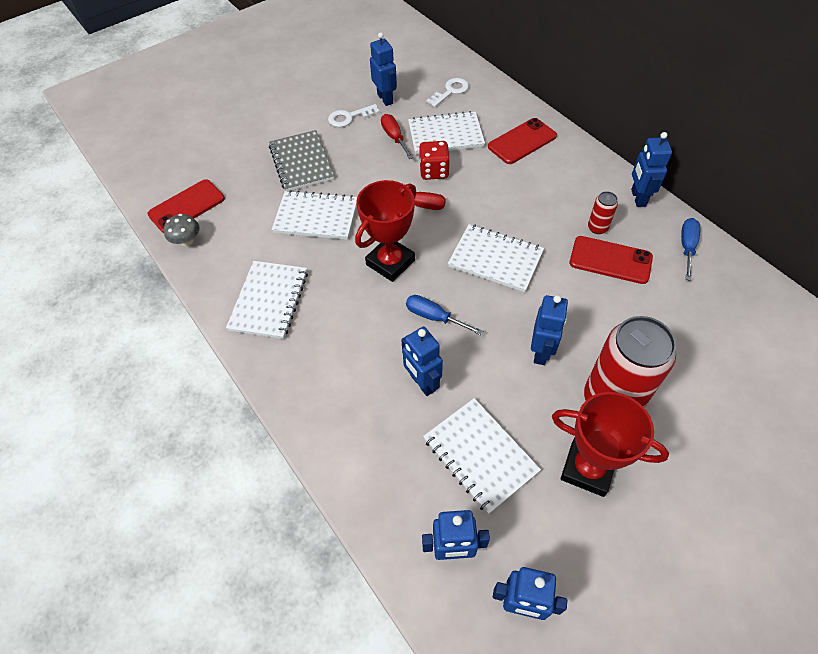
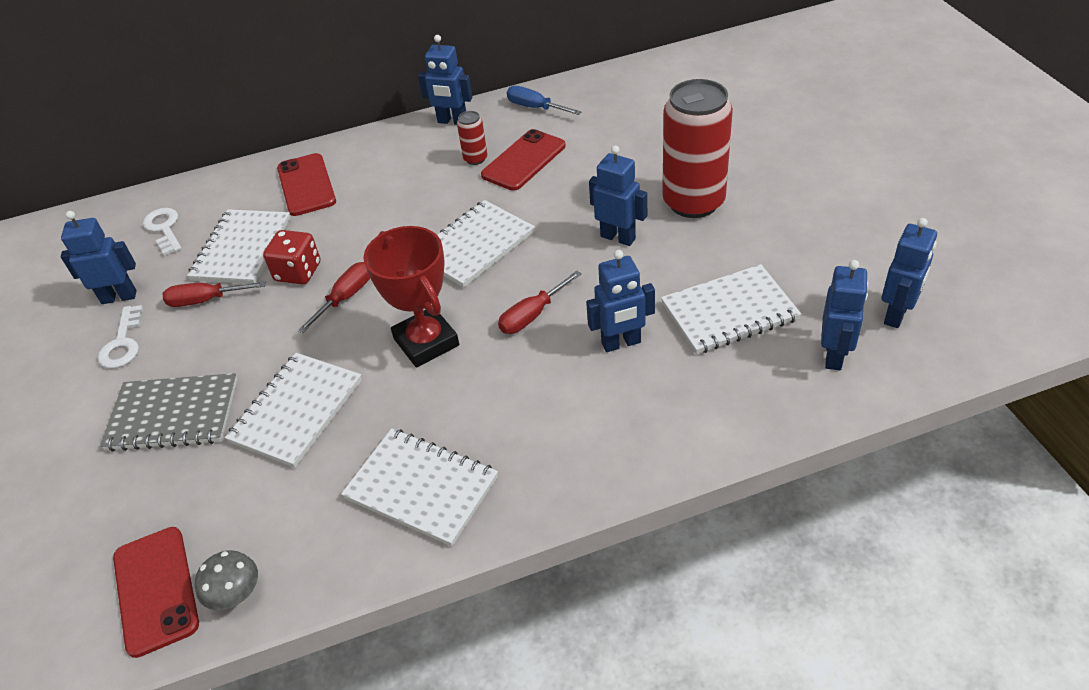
camera: 70 degrees left, 10 degrees down
(434, 317) = (532, 315): blue screwdriver -> red screwdriver
(587, 468) = (764, 236): red trophy -> none

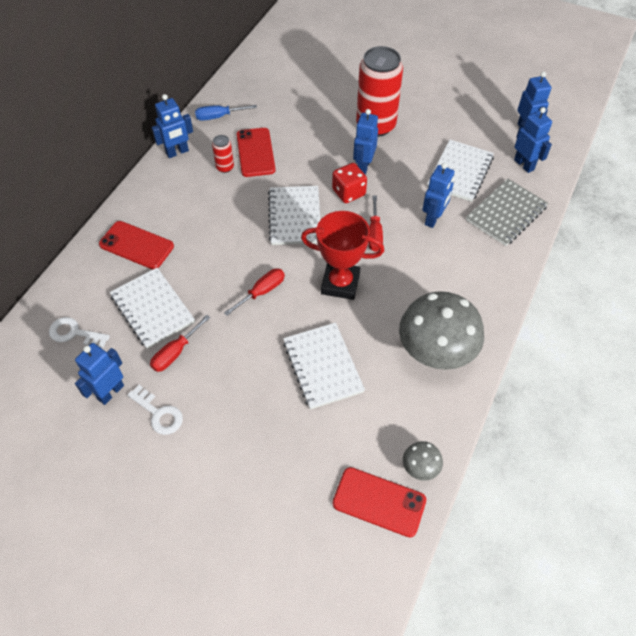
camera: 50 degrees left, 10 degrees up
(173, 414) = (255, 422): grey notebook -> grey notebook (506, 213)
(298, 272) = (211, 298): red dice -> red dice (348, 192)
(345, 297) = (262, 292): red screwdriver -> red screwdriver turned 60 degrees clockwise
(421, 488) = (435, 351): white notebook -> grey mushroom
(618, 237) = (363, 166): blue robot -> blue robot turned 60 degrees counterclockwise

